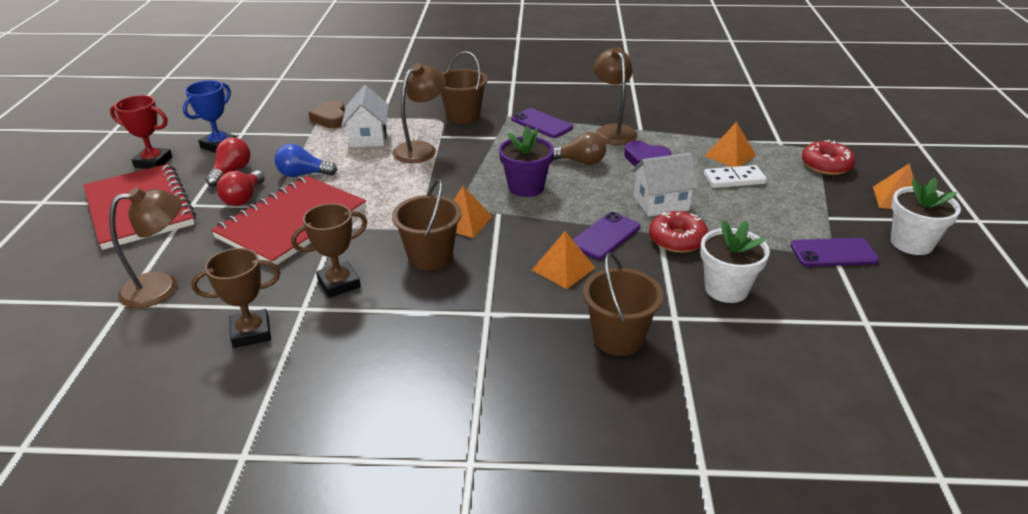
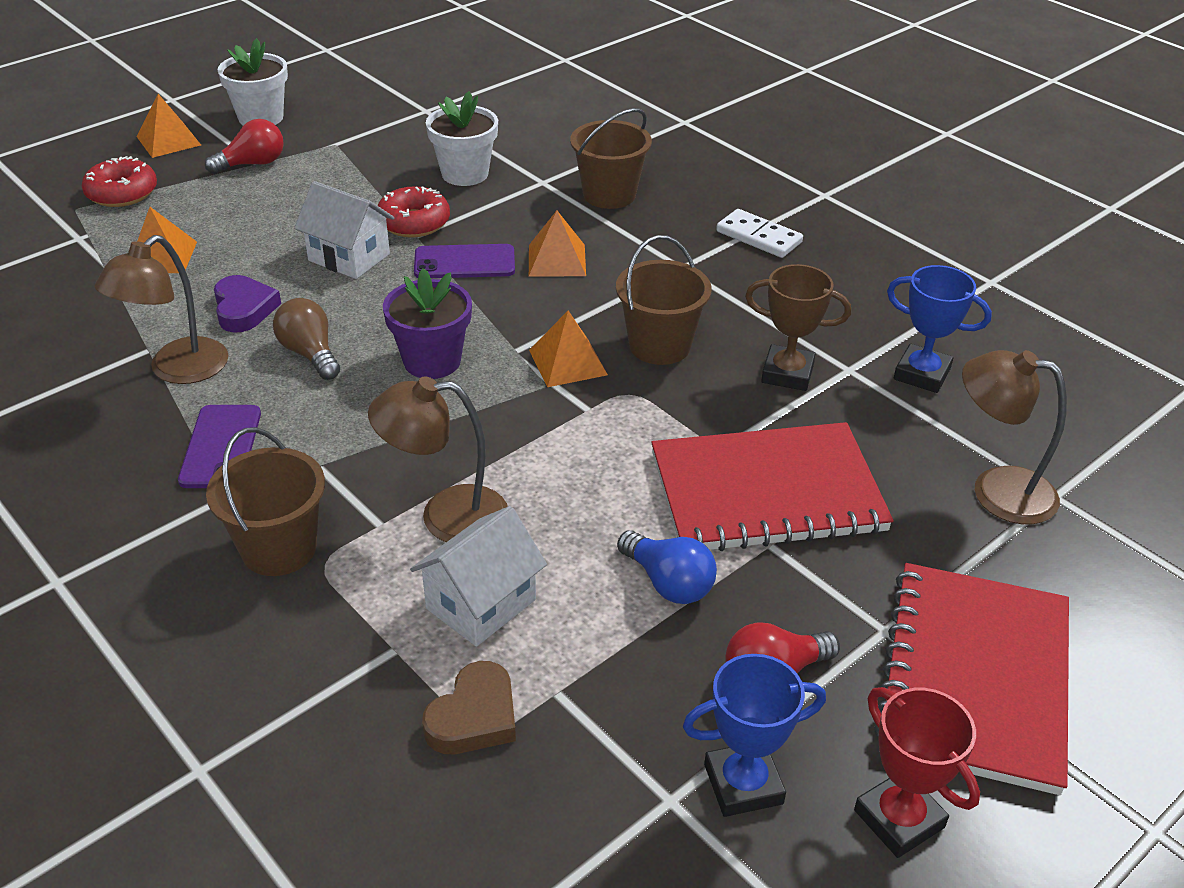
camera: 135 degrees left, 5 degrees up
(243, 198) = (797, 589): red light bulb -> red light bulb (252, 164)
(251, 333) = (922, 374): brown trophy -> blue trophy
(734, 179) = (230, 234): white domino -> white domino (759, 237)
(833, 253) = (329, 145): purple phone -> none

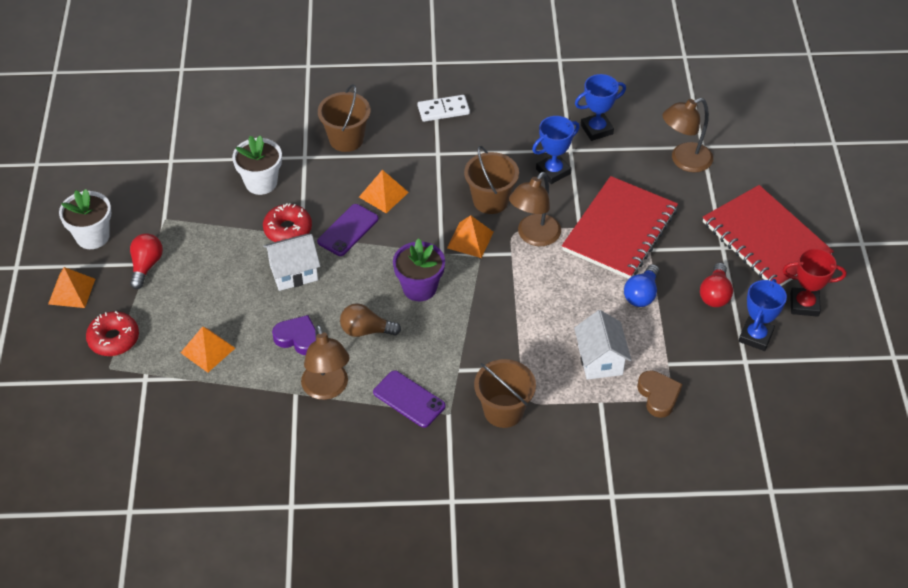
camera: 50 degrees left, 10 degrees up
(446, 516) = (536, 342): brown lamp -> brown lamp (534, 236)
(668, 583) = (641, 294): blue light bulb -> blue light bulb turned 120 degrees clockwise
(787, 373) = (553, 171): brown trophy -> blue trophy

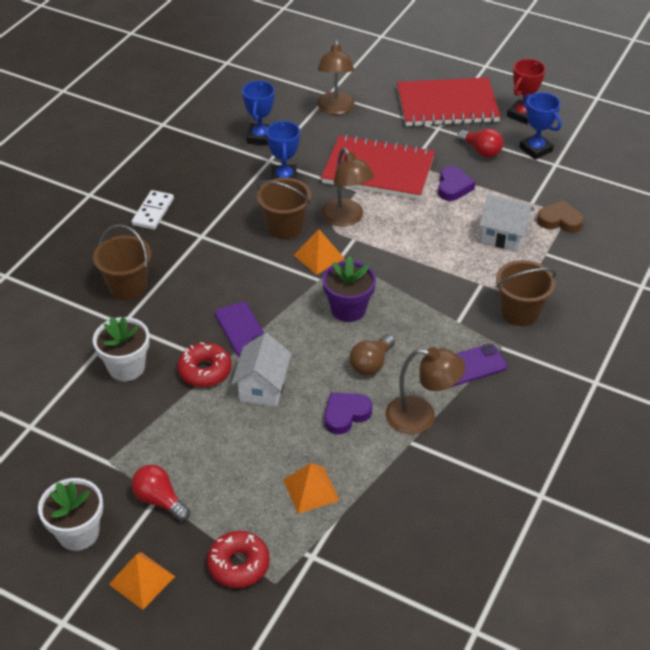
camera: 60 degrees left, 5 degrees down
(383, 194) = (219, 289): orange pyramid -> none
(619, 230) = (378, 170): red notebook -> red notebook turned 45 degrees counterclockwise
(641, 294) = (453, 187): blue light bulb -> purple heart

